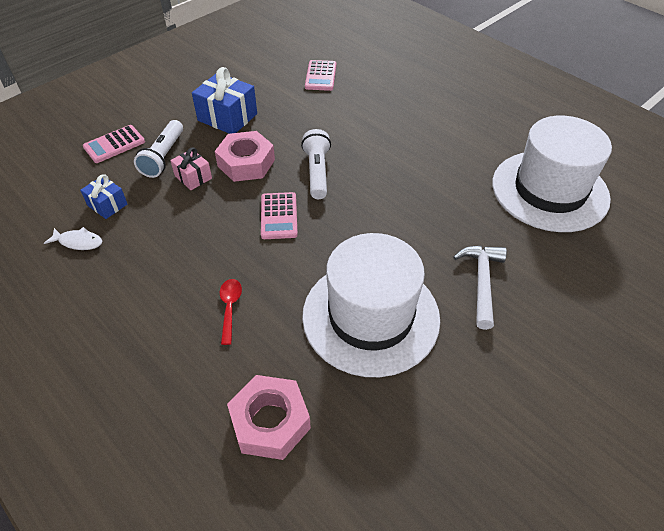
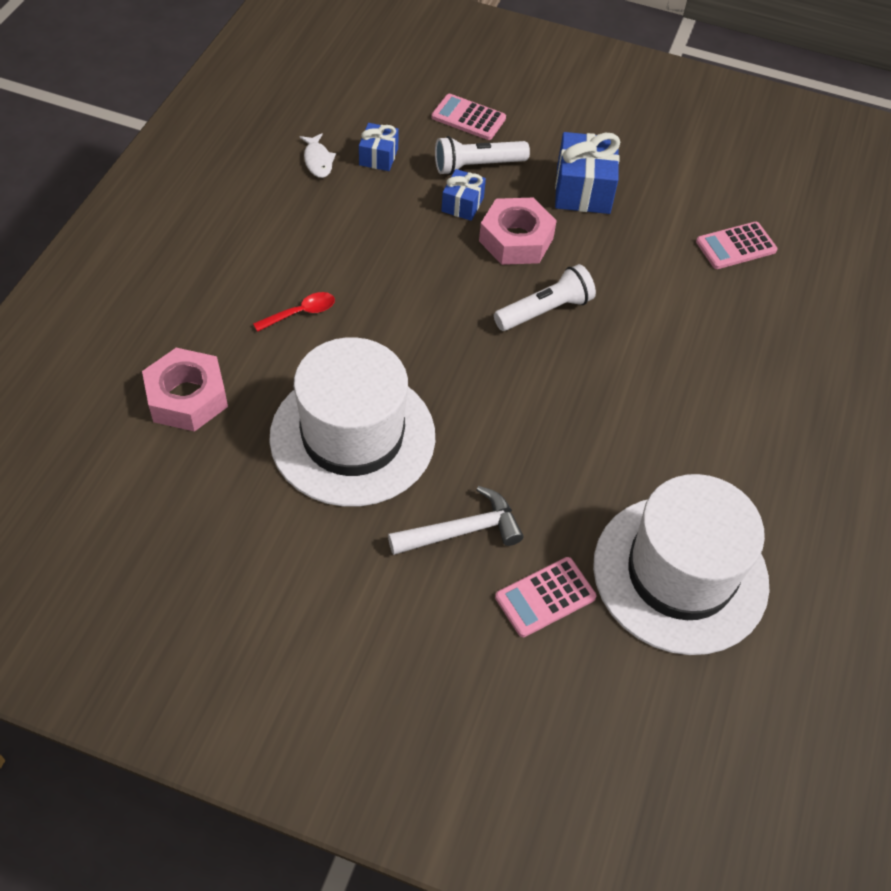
camera: 60 degrees right, 5 degrees up
(193, 177) = (462, 204): pink gift -> blue gift
(279, 216) = (450, 302): pink calculator -> pink calculator (545, 597)

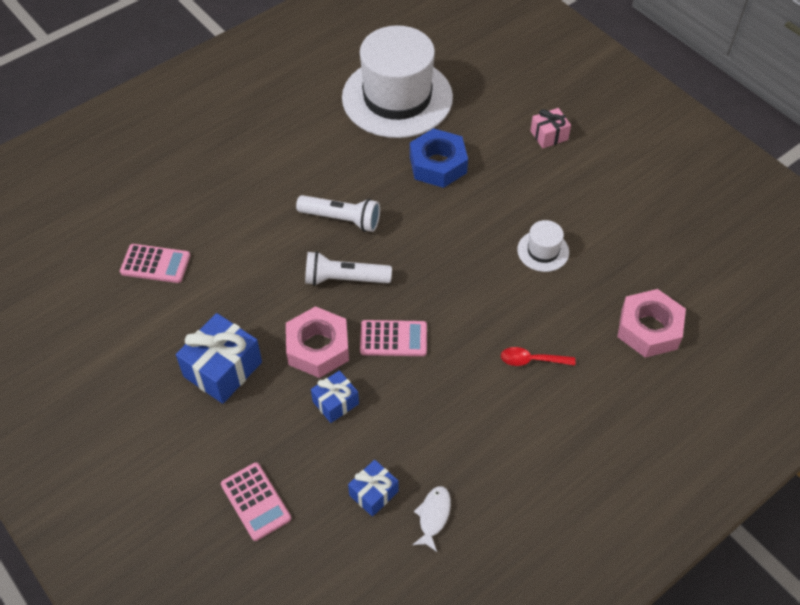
camera: 145 degrees left, 0 degrees up
(352, 436) = (543, 251): white hat -> white hat, size x0.42
(437, 614) = (549, 135): none -> pink gift
(463, 531) = (506, 168): white hammer -> none
(477, 166) = (292, 438): white flashlight -> white flashlight (342, 219)
(545, 597) = (482, 118): pink calculator -> pink calculator (393, 339)
(551, 494) = (438, 164): none -> blue nut

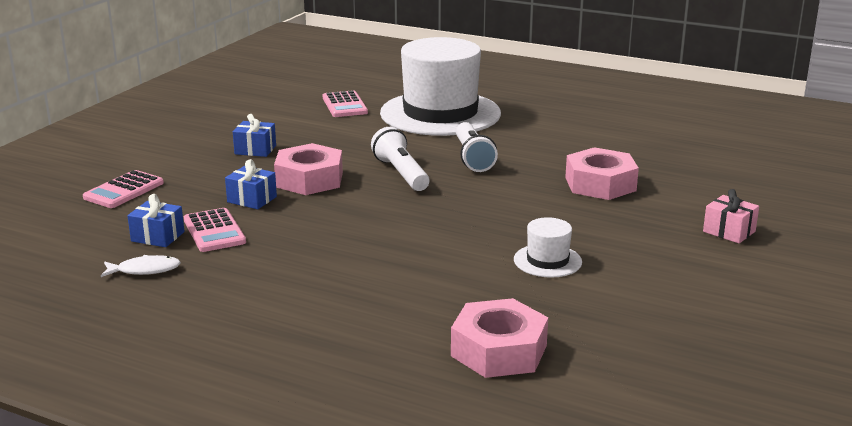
camera: 65 degrees right, 30 degrees down
(223, 369) = (255, 150): blue gift -> blue gift, size x0.58
(393, 339) = (349, 209): pink calculator -> pink calculator (214, 231)
(397, 97) = (663, 148): white hat -> white hat (440, 113)
(438, 164) = (600, 184): blue nut -> pink nut
(531, 360) = (382, 283): red spoon -> none

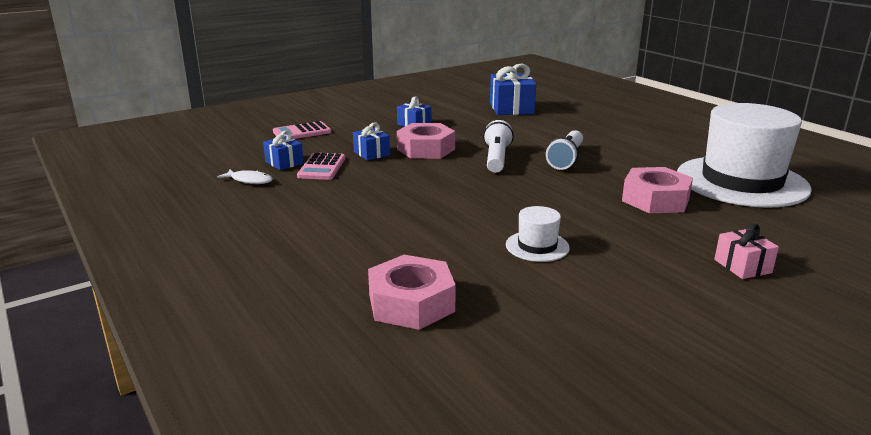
camera: 30 degrees right, 0 degrees up
(344, 105) = (511, 108): pink calculator -> blue gift
(440, 113) = (577, 125): white hat -> white hat (741, 181)

